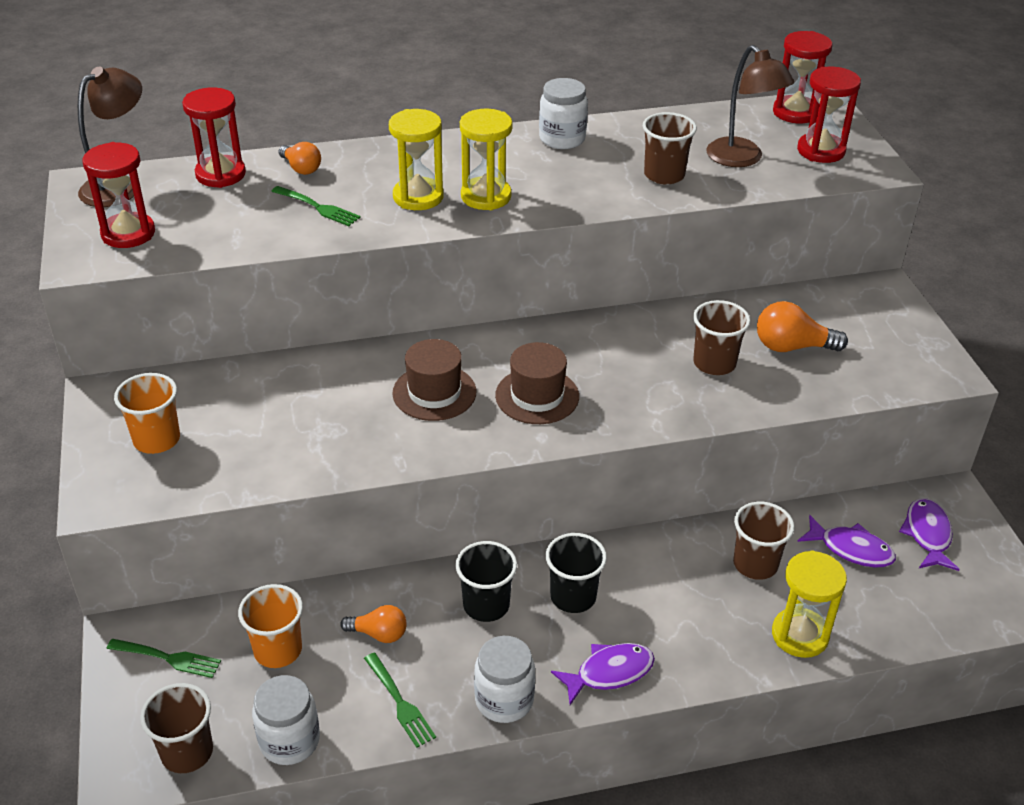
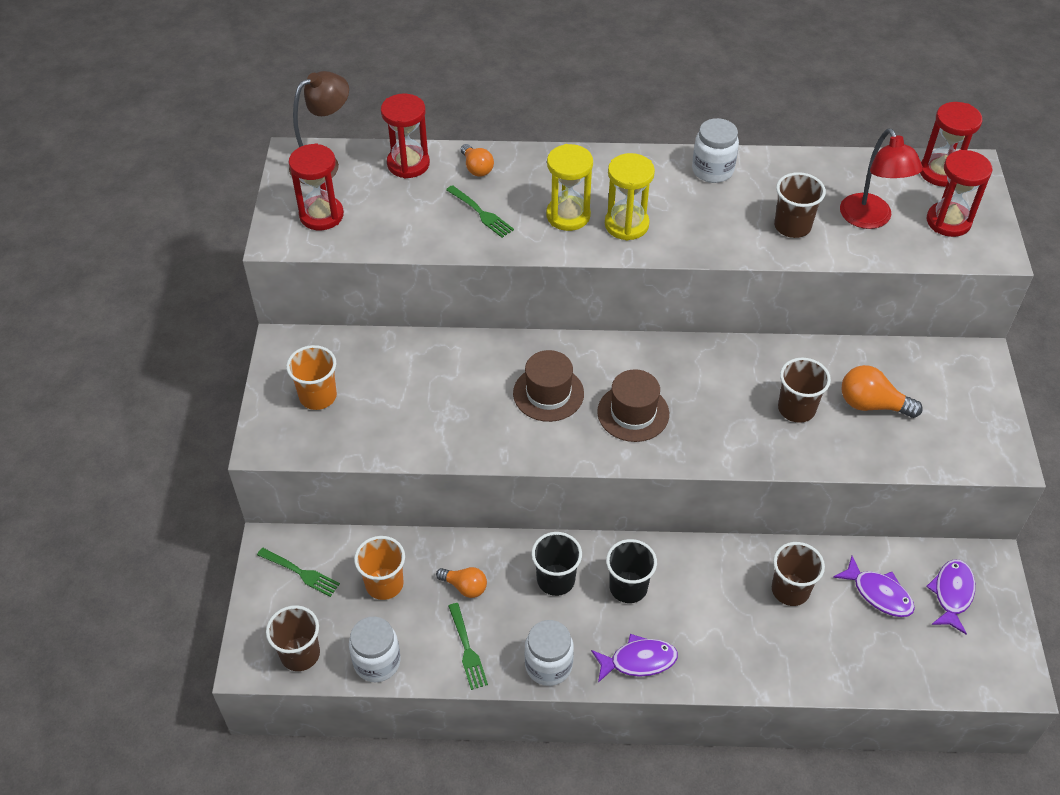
camera: 15 degrees right, 10 degrees up
(742, 159) = (870, 219): brown lamp -> red lamp
(800, 635) = (807, 662): yellow hourglass -> none

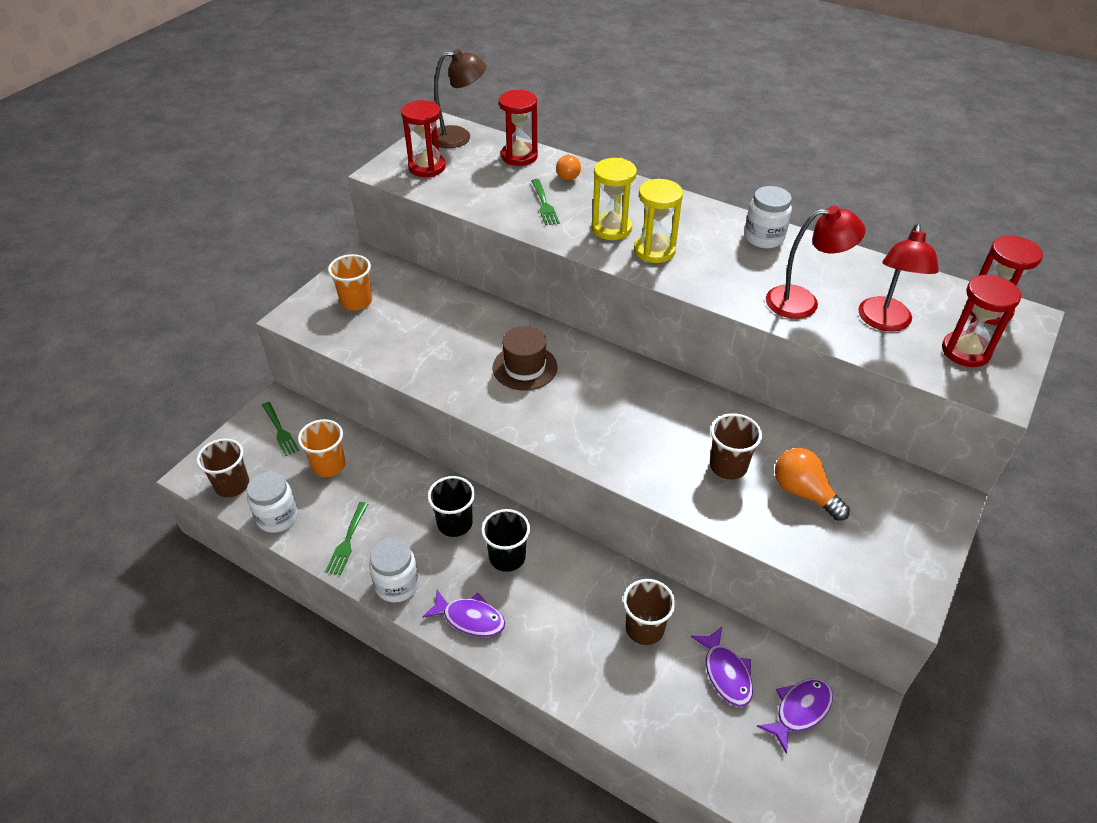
camera: 30 degrees right, 5 degrees down
(465, 587) = (383, 495): orange light bulb -> none
(633, 413) = (581, 409): brown hat -> none
(792, 226) = (803, 302): brown cup -> red lamp

